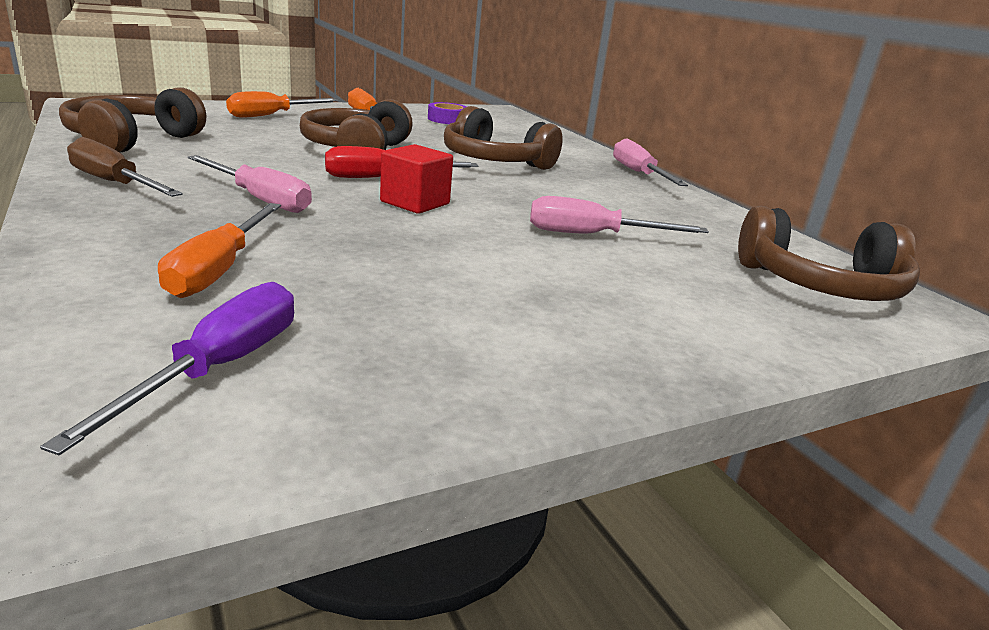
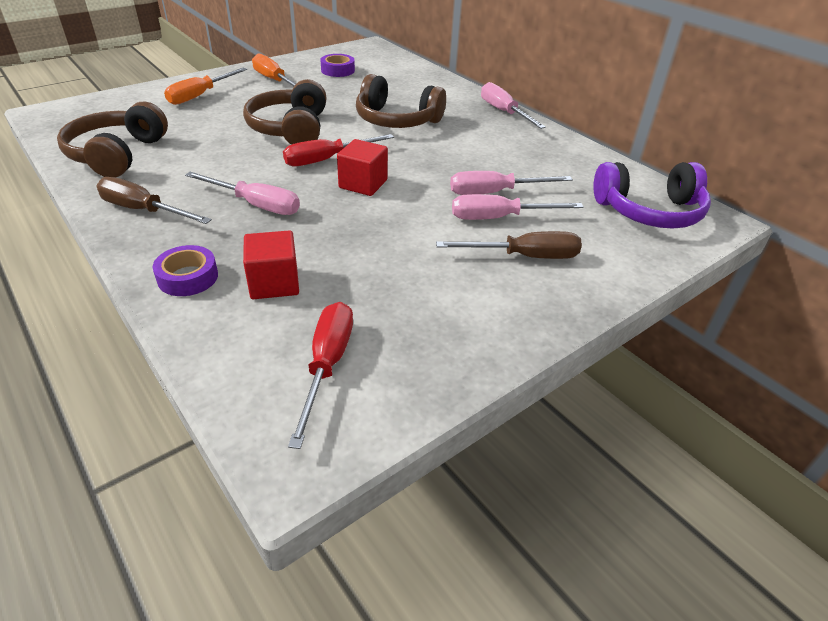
camera: 10 degrees left, 15 degrees up
(107, 246) = (188, 277): none -> purple tape
(219, 269) = (274, 283): orange screwdriver -> red cube
(219, 368) = (327, 365): purple screwdriver -> red screwdriver
(588, 258) = (499, 218): none -> pink screwdriver
(608, 301) = (524, 256): none -> brown screwdriver
(821, 285) = (649, 211): brown headphones -> purple headphones

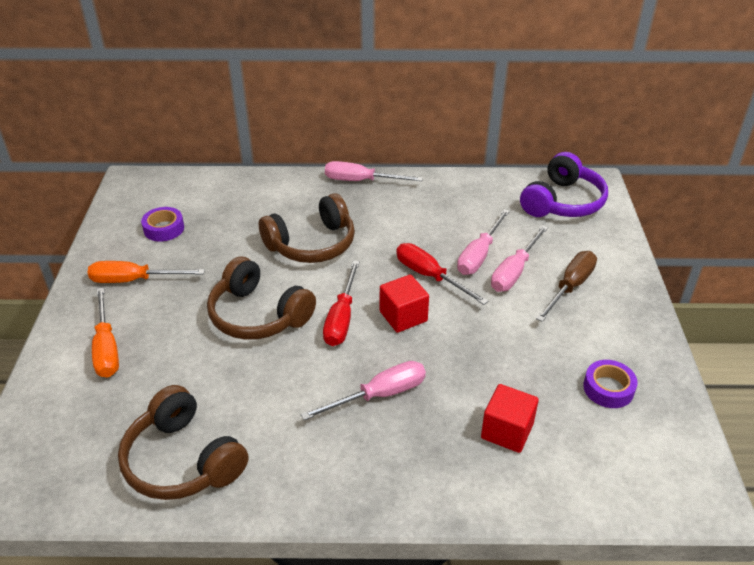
camera: 50 degrees left, 0 degrees up
(144, 210) = (322, 475): brown screwdriver -> none
(188, 277) = (459, 481): purple tape -> purple tape (608, 388)
(327, 365) = (623, 443): red screwdriver -> red screwdriver (430, 276)

